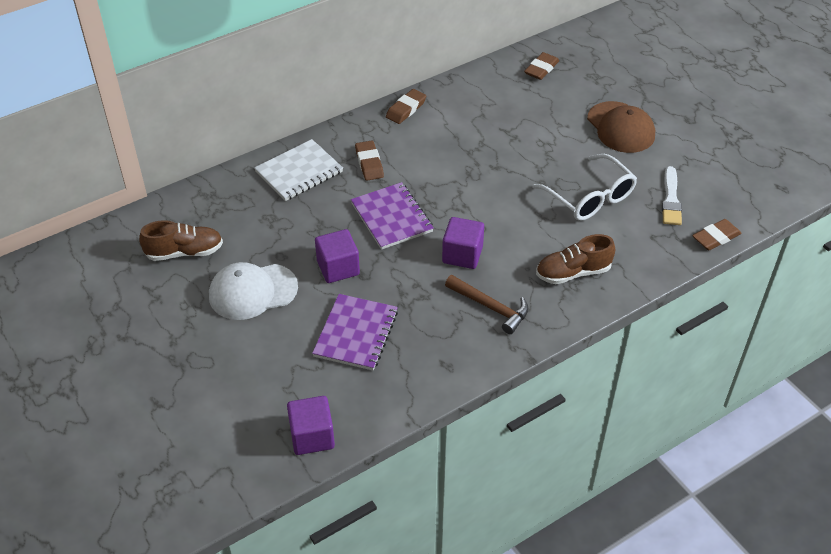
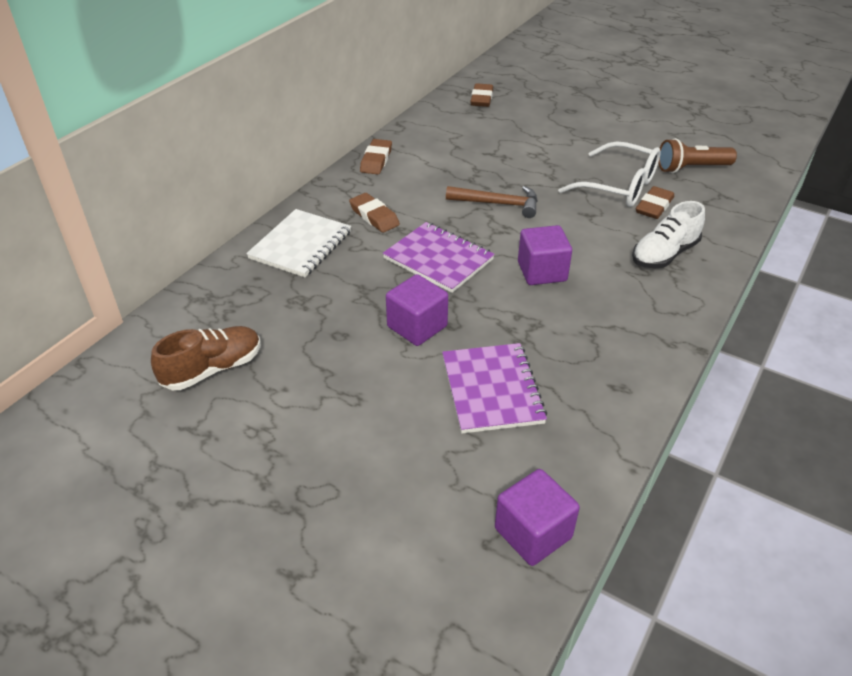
camera: 25 degrees left, 5 degrees down
(252, 292) = (332, 385): white cap -> none
(490, 307) = (614, 312): brown hammer -> brown hammer (498, 204)
(573, 273) = (664, 254): brown shoe -> white shoe
(620, 127) = (594, 125): brown cap -> none
(671, 199) = (691, 168): white brush -> brown flashlight
(715, 237) = (759, 187): brown eraser -> brown eraser (654, 206)

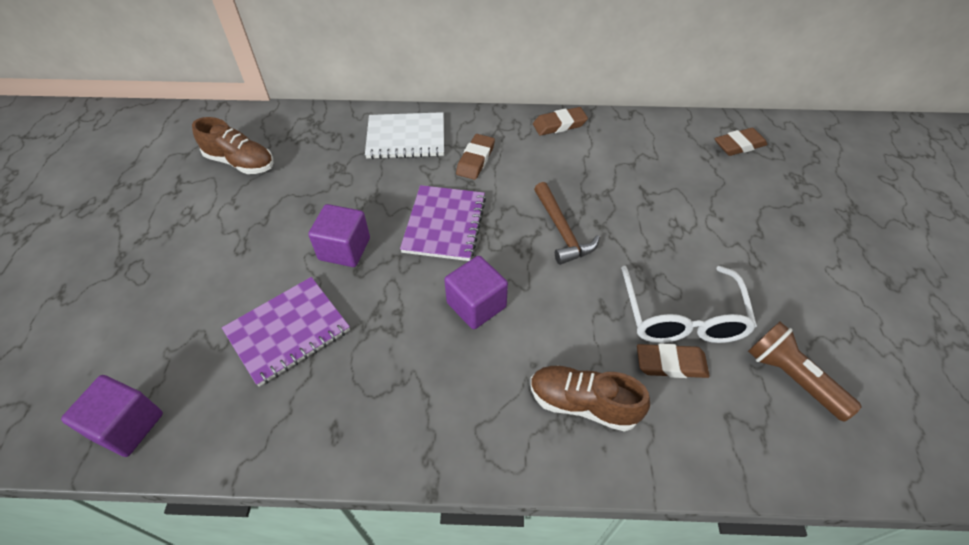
camera: 60 degrees right, 10 degrees up
(664, 254) = (583, 404): white shoe -> brown shoe

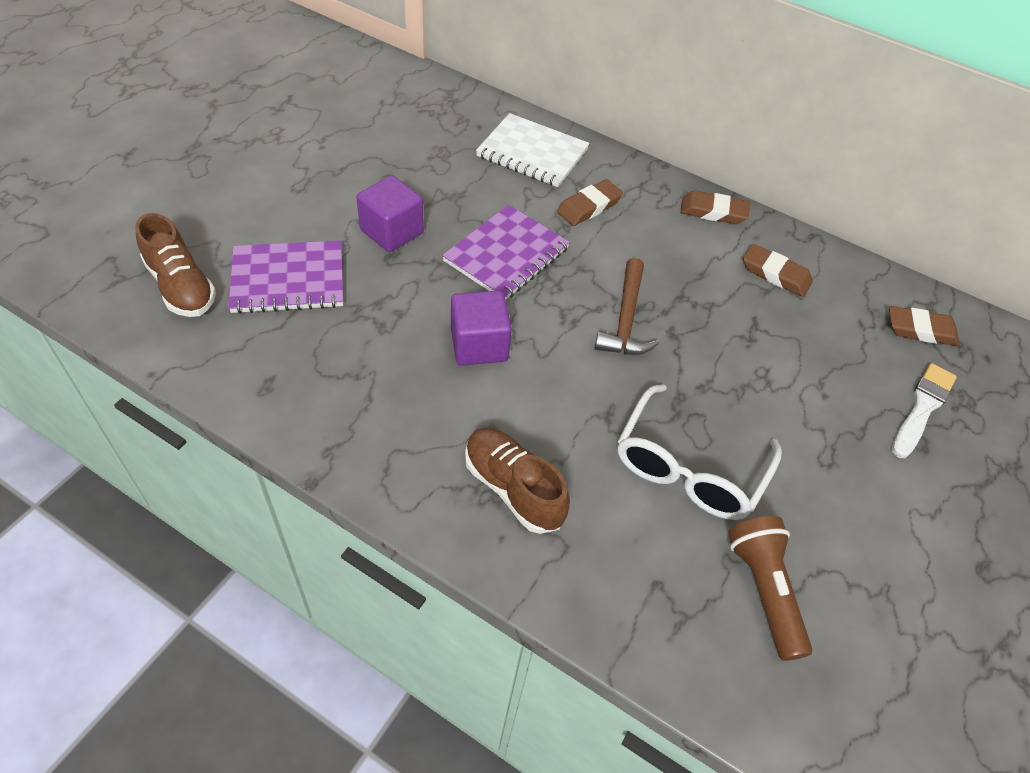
camera: 25 degrees right, 0 degrees up
(128, 426) = (108, 289): purple cube -> none
(240, 162) = (354, 107): brown shoe -> brown shoe (181, 286)
(671, 363) = (637, 503): brown eraser -> brown eraser (775, 274)
(779, 196) = (922, 407): none -> white brush

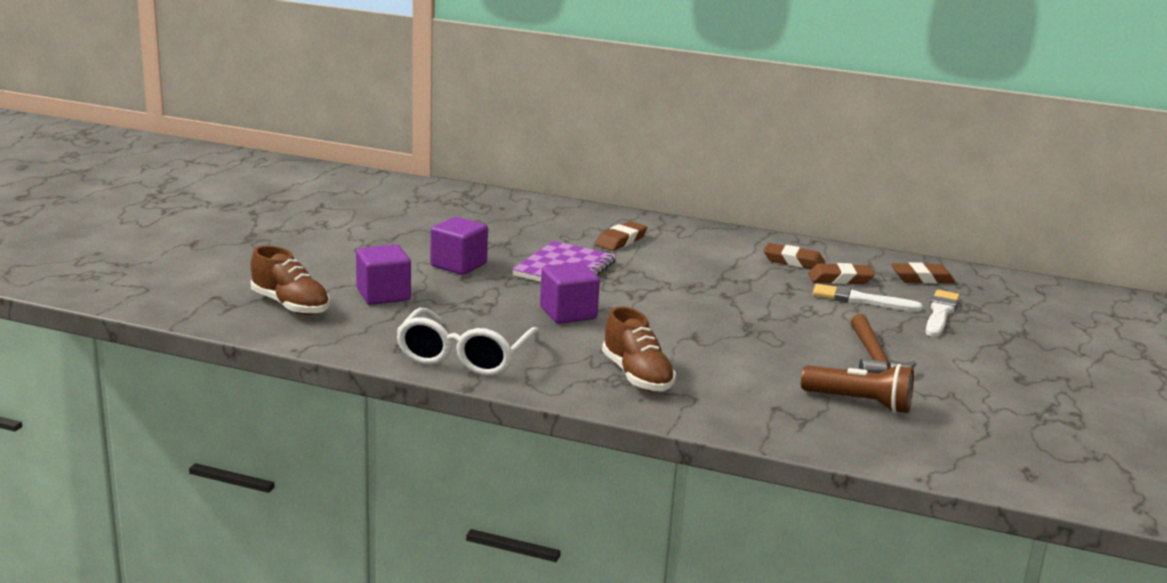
camera: 10 degrees left, 30 degrees down
(288, 279) = (383, 295): purple notebook -> purple cube
(513, 488) = (637, 376): brown shoe -> brown shoe turned 150 degrees counterclockwise
(532, 153) = (556, 217): white notebook -> none
(626, 319) = (683, 292): brown hammer -> brown hammer (874, 357)
(689, 467) = (772, 354): white glasses -> white glasses (464, 356)
(713, 212) = (726, 235): brown eraser -> brown eraser (840, 279)
(764, 591) = (859, 403): brown flashlight -> brown flashlight turned 135 degrees clockwise
(831, 365) = (860, 300): none -> white brush

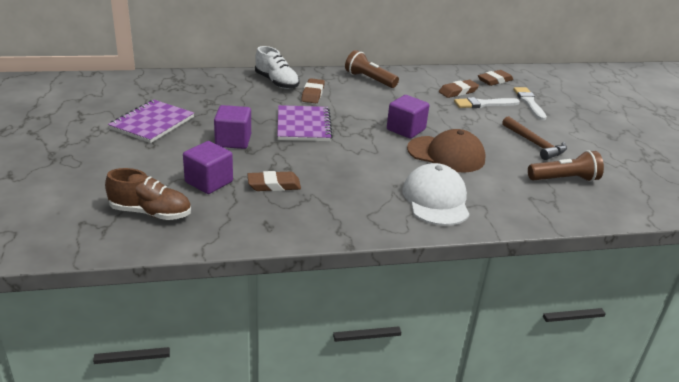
camera: 30 degrees left, 10 degrees up
(387, 230) = (152, 123): none -> purple notebook
(464, 356) = (319, 219): white glasses -> none
(568, 313) = (343, 161): purple cube -> purple cube (406, 129)
(588, 220) = (276, 82): none -> white shoe
(637, 376) = (436, 199): brown shoe -> white cap
(719, 338) = (446, 154): none -> brown cap
(723, 241) = (369, 80): none -> brown flashlight
(793, 261) = (422, 85): brown eraser -> brown eraser (274, 185)

